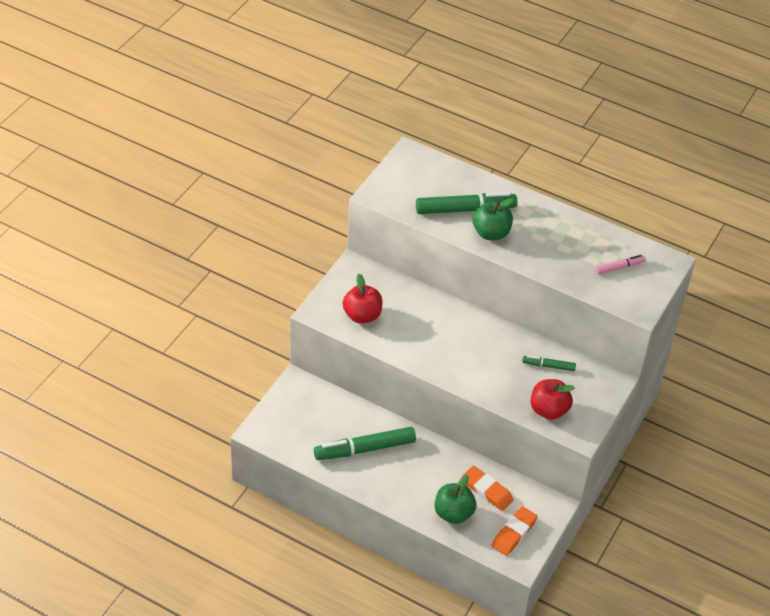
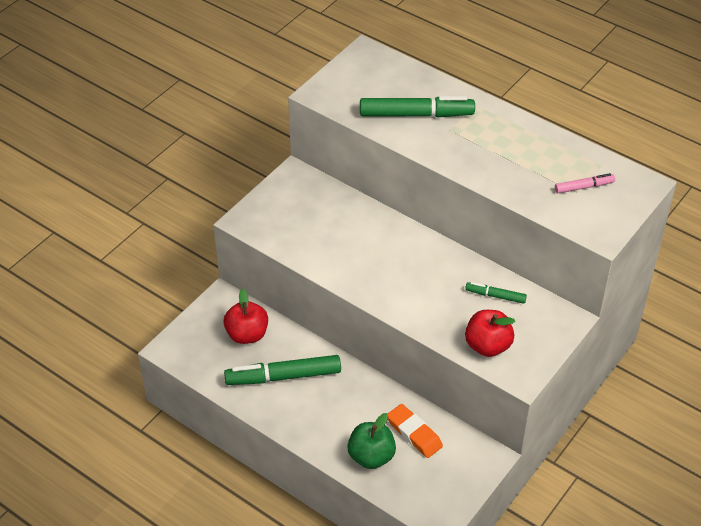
camera: 10 degrees right, 0 degrees up
(362, 315) = (293, 227): red apple -> red apple (247, 334)
(491, 233) = (441, 141): green apple -> none
(513, 533) = (437, 485): orange eraser -> none

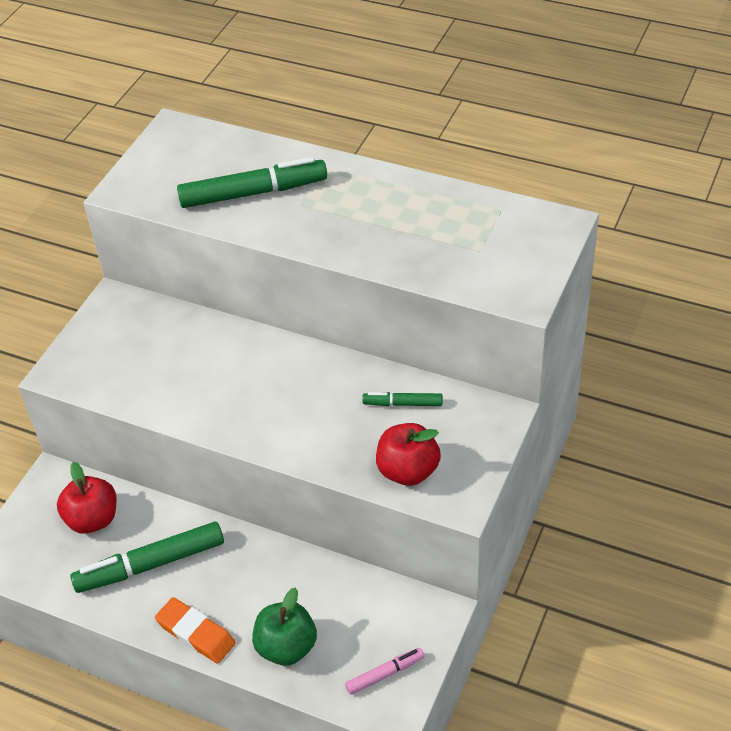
camera: 10 degrees left, 0 degrees up
(414, 433) = (335, 603): orange eraser -> orange eraser (196, 633)
(584, 187) = (486, 242): pink marker -> pink marker (385, 674)

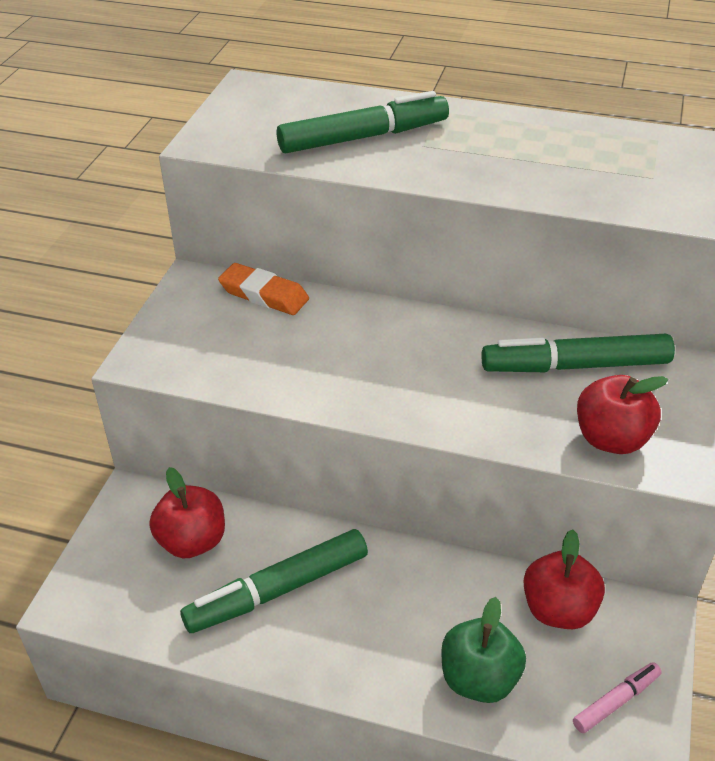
camera: 10 degrees left, 5 degrees down
(196, 633) = (356, 672): orange eraser -> orange eraser (264, 294)
(364, 600) = (558, 609): none -> red apple
(403, 403) = (575, 366): green marker -> green marker, size x1.95

